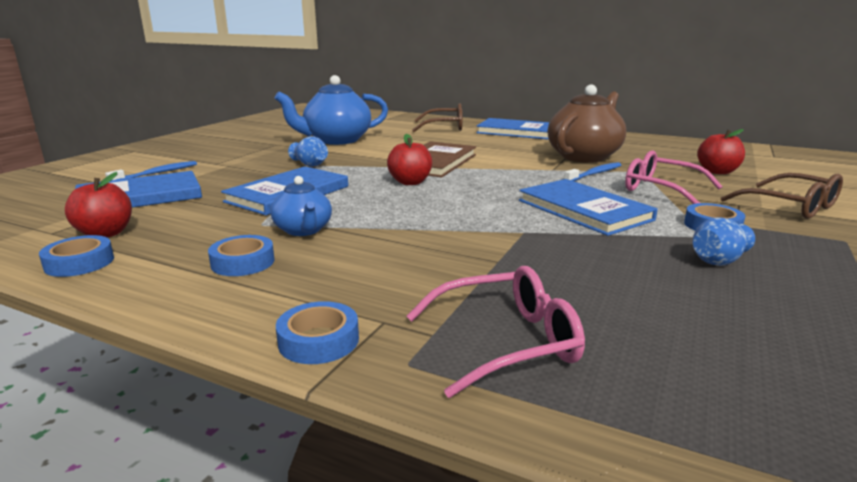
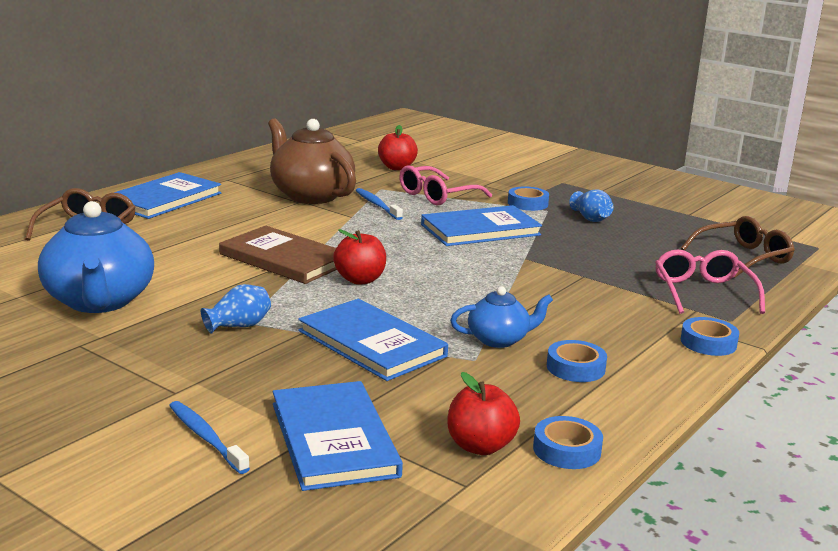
camera: 80 degrees left, 0 degrees up
(791, 206) = (494, 174): brown glasses -> brown glasses (743, 257)

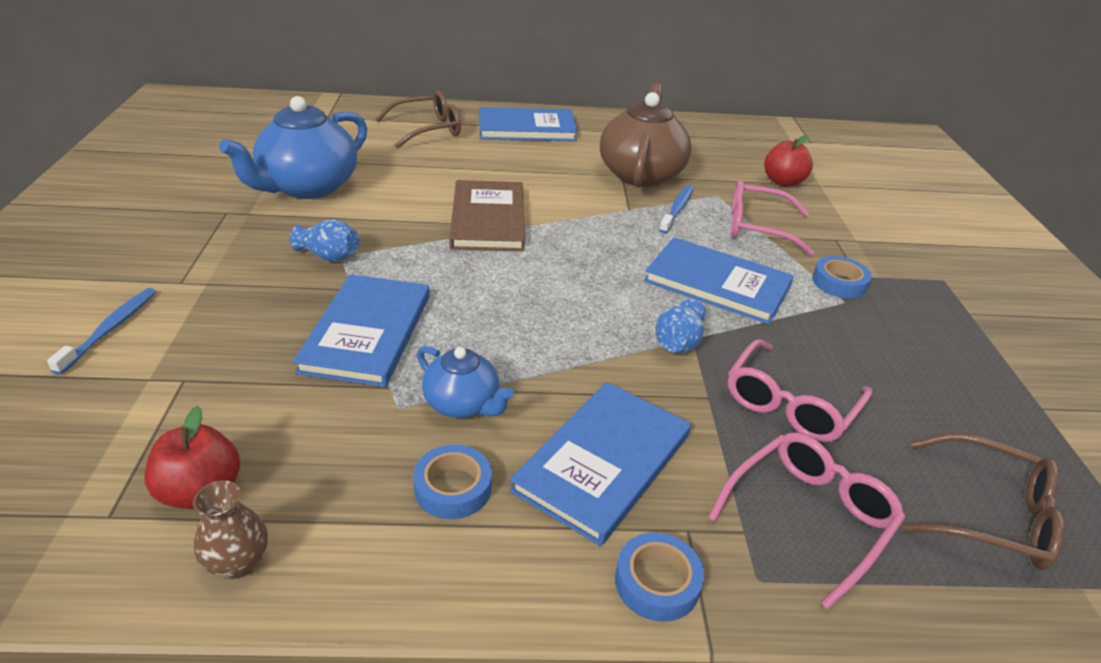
camera: 50 degrees right, 15 degrees up
(333, 439) = (152, 393): blue book -> blue book (603, 462)
(360, 280) = (496, 270): red apple -> none
(566, 450) = (238, 562): blue tape -> brown vase
(590, 218) = (878, 339): blue vase -> blue vase (678, 343)
(616, 260) = (790, 404): none -> pink glasses

